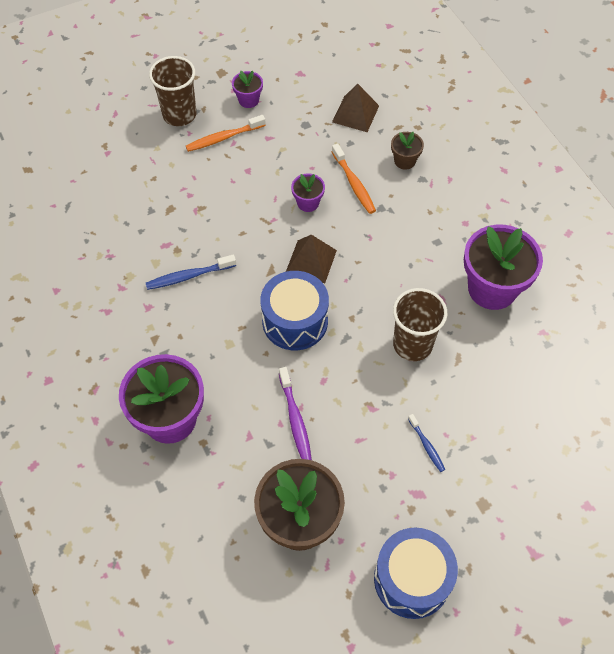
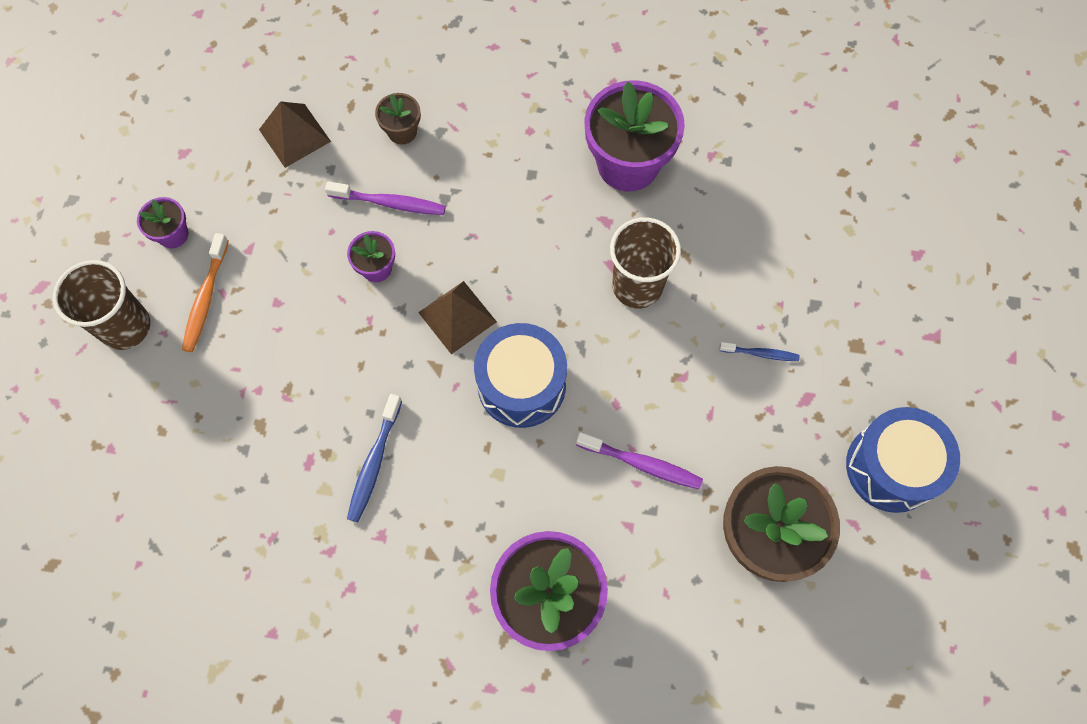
camera: 55 degrees left, 10 degrees up
(354, 184) = (390, 203): orange toothbrush -> purple toothbrush

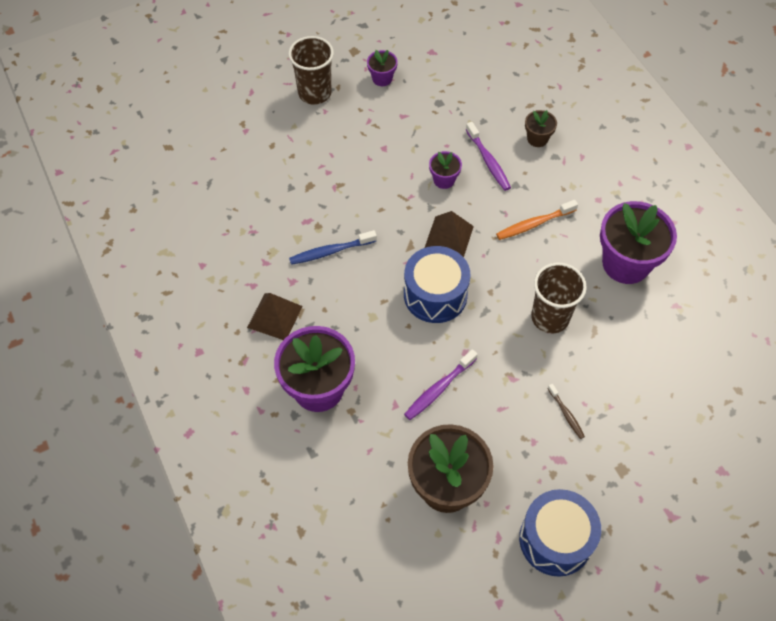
camera: 55 degrees right, 10 degrees down
(206, 298) = (359, 116): orange toothbrush -> orange toothbrush (534, 224)
(295, 135) = (488, 92): brown pyramid -> brown pyramid (275, 317)
(642, 464) = (439, 389): purple toothbrush -> purple toothbrush turned 60 degrees clockwise
(760, 354) = (566, 414): blue toothbrush -> brown toothbrush

